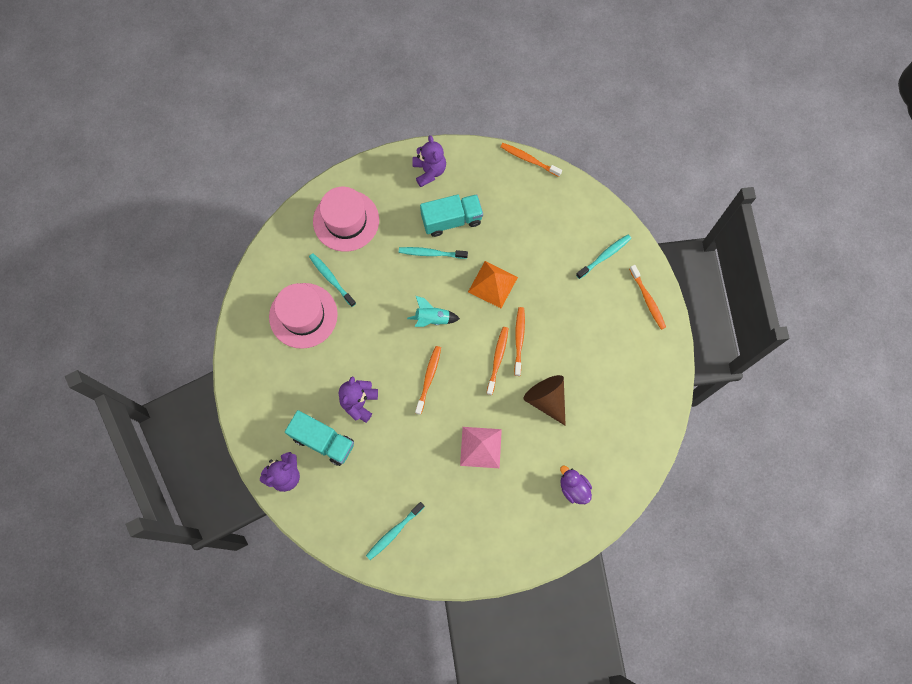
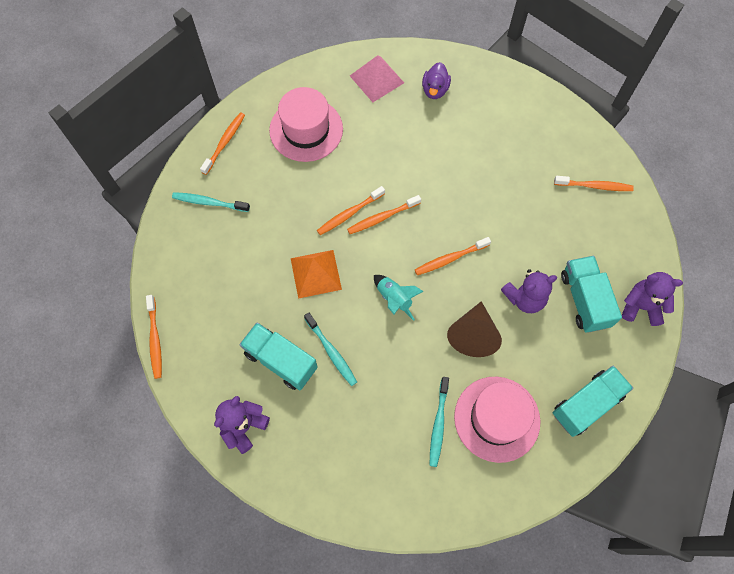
camera: 130 degrees left, 5 degrees down
(261, 377) = (586, 404): none -> turquoise truck
(346, 220) = (366, 464): pink hat -> pink hat (306, 130)
(394, 532) = (594, 186): turquoise toothbrush -> orange toothbrush
(481, 447) = (467, 175): pink pyramid -> pink pyramid (376, 79)
(546, 399) = (382, 156): brown cone -> brown cone (473, 335)

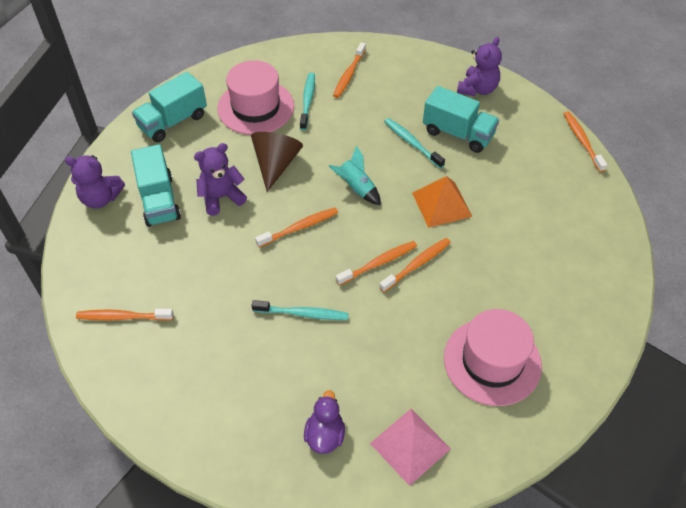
camera: 175 degrees right, 15 degrees down
(209, 202) = (581, 265): turquoise toothbrush -> turquoise toothbrush (303, 313)
(224, 143) = (591, 336): orange toothbrush -> orange toothbrush (349, 74)

